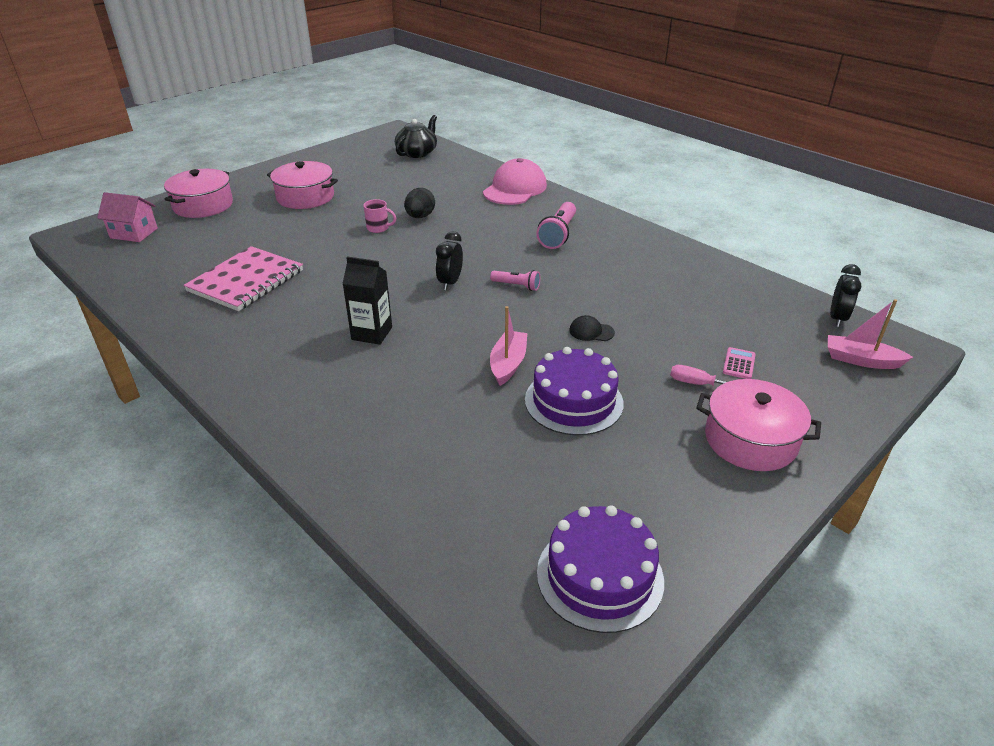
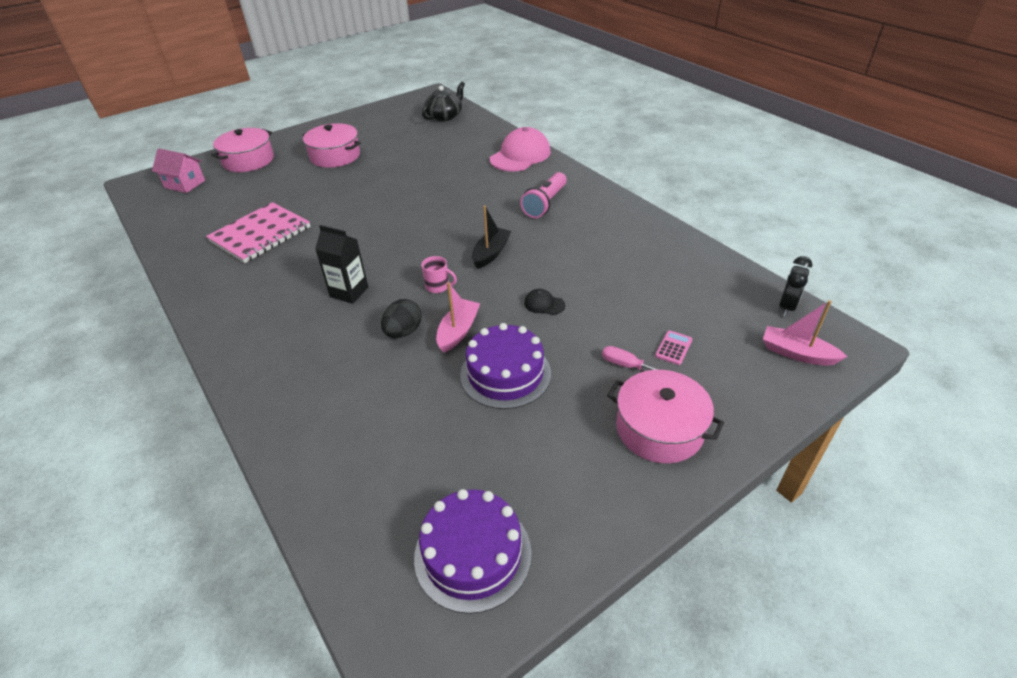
camera: 10 degrees right, 5 degrees up
(378, 228) = (387, 189): pink mug -> pink mug (438, 286)
(420, 217) = (427, 180): black egg -> black egg (403, 332)
(450, 283) = (432, 247): black clock -> none
(516, 286) = (491, 253): pink flashlight -> black boat

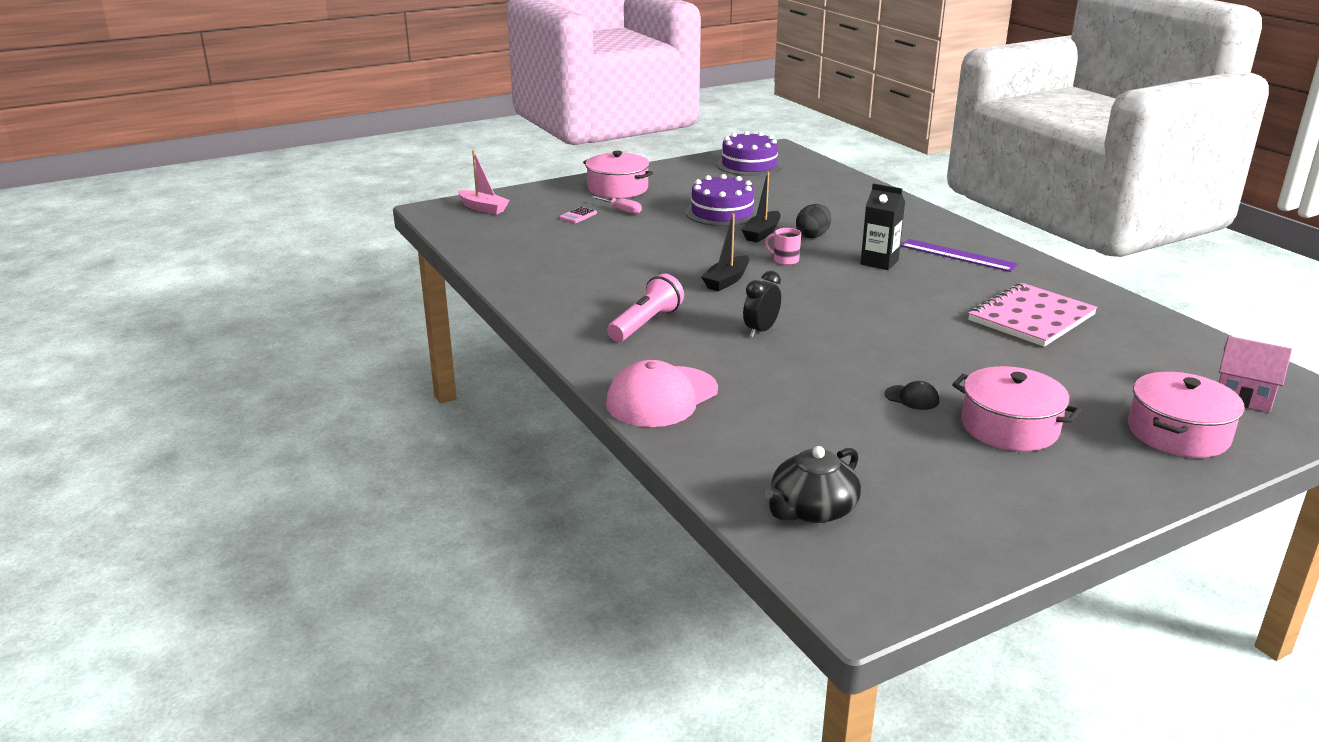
camera: 175 degrees left, 15 degrees down
(267, 311) = (957, 255): none -> purple ruler
(458, 331) = (762, 233): pink boat -> black boat
(544, 304) = (678, 243): black cap -> black cap (912, 398)
(787, 307) = (456, 229): black clock -> black clock (761, 330)

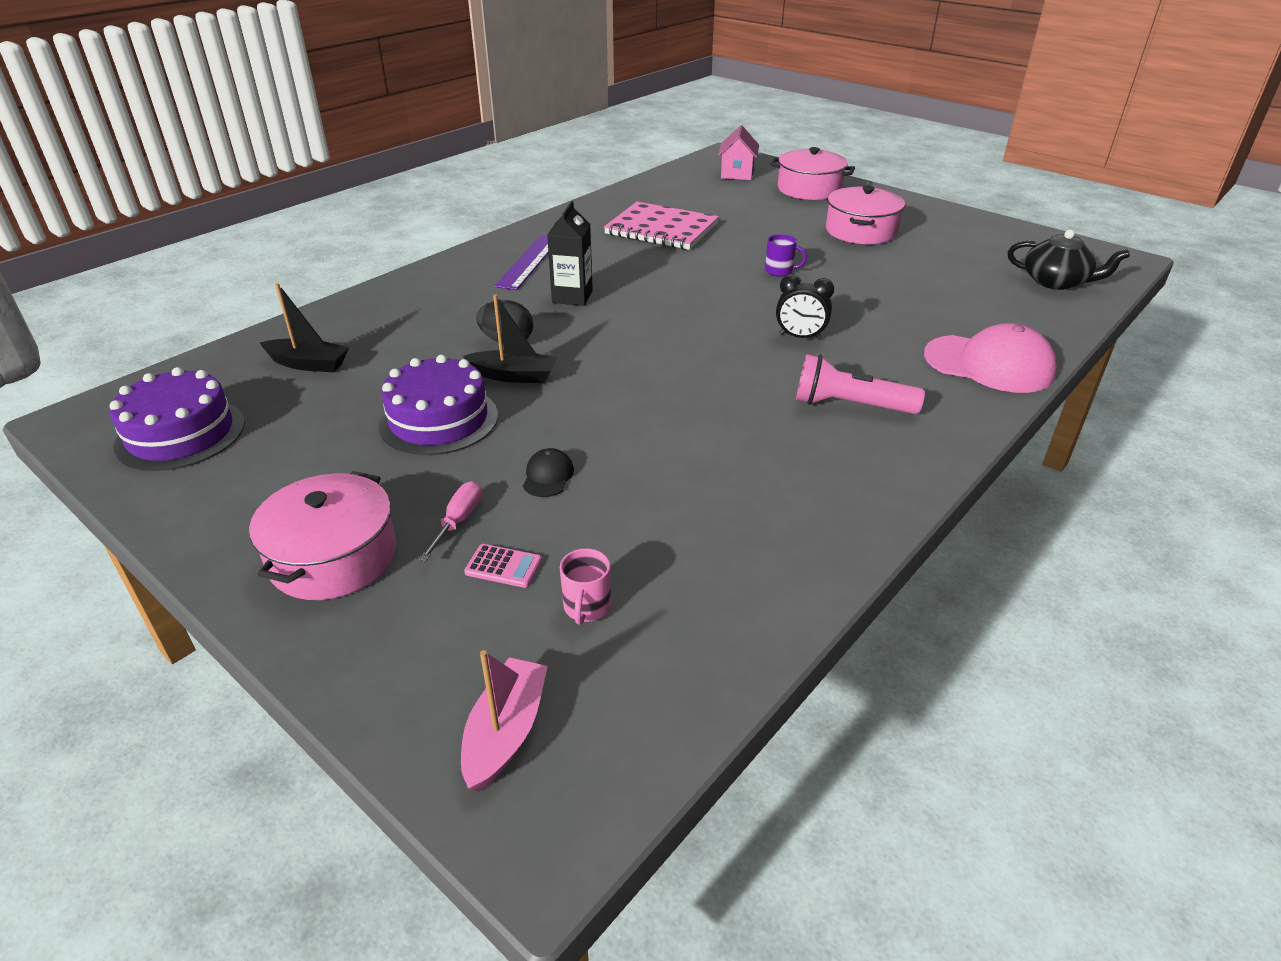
camera: 110 degrees left, 10 degrees up
(727, 281) = (688, 375): black boat -> black boat (308, 364)
(785, 260) = (599, 348): pink mug -> pink mug (586, 607)
(902, 353) = (780, 271): none -> purple mug
(912, 398) = (856, 262): black cap -> black cap (548, 476)

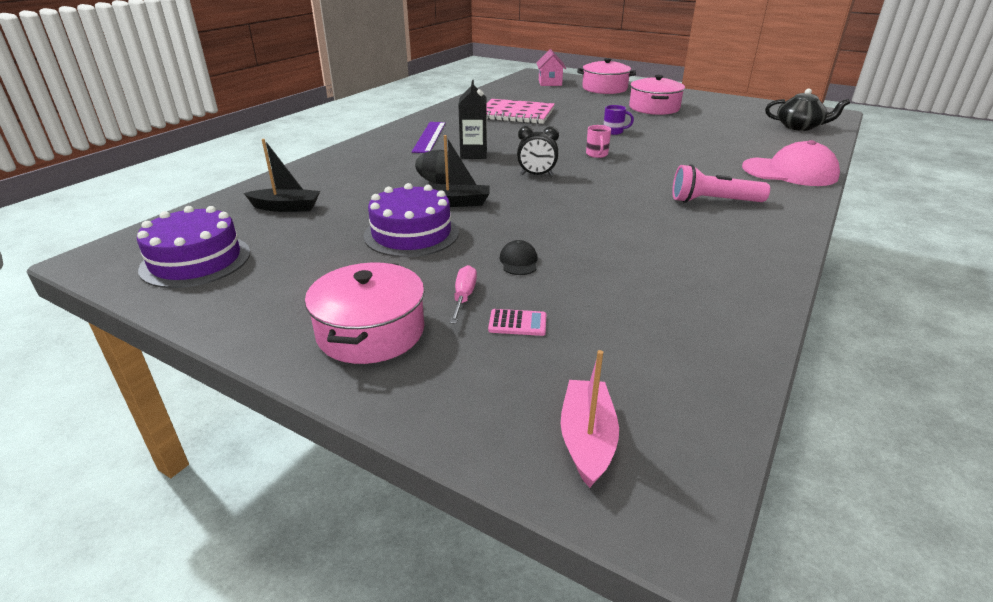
camera: 10 degrees left, 5 degrees down
(586, 607) = (600, 343): pink mug -> pink mug (597, 154)
(800, 337) = (652, 166): black clock -> black clock (536, 175)

